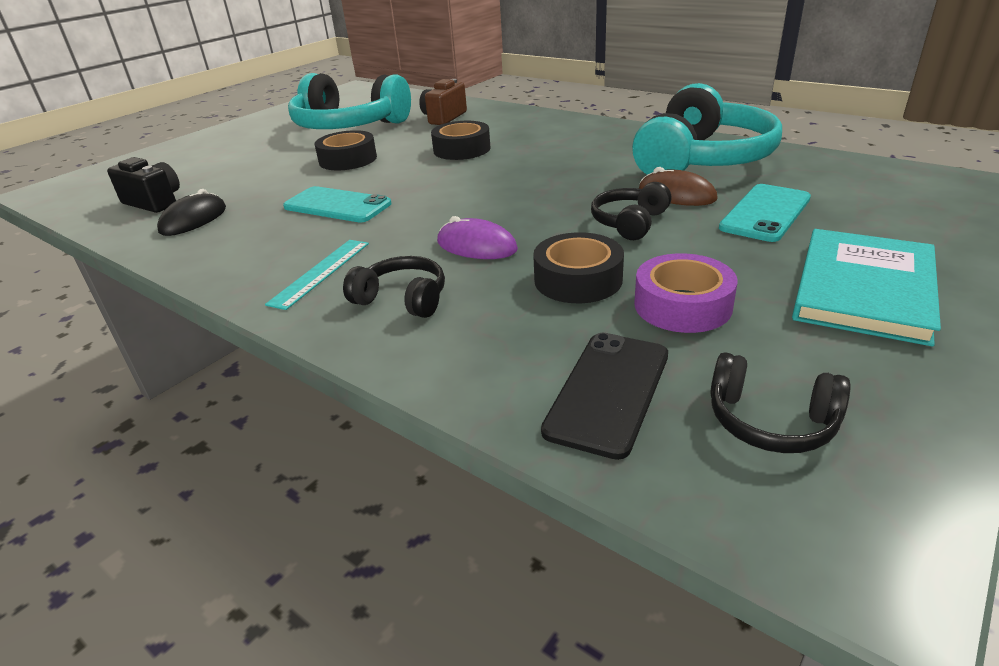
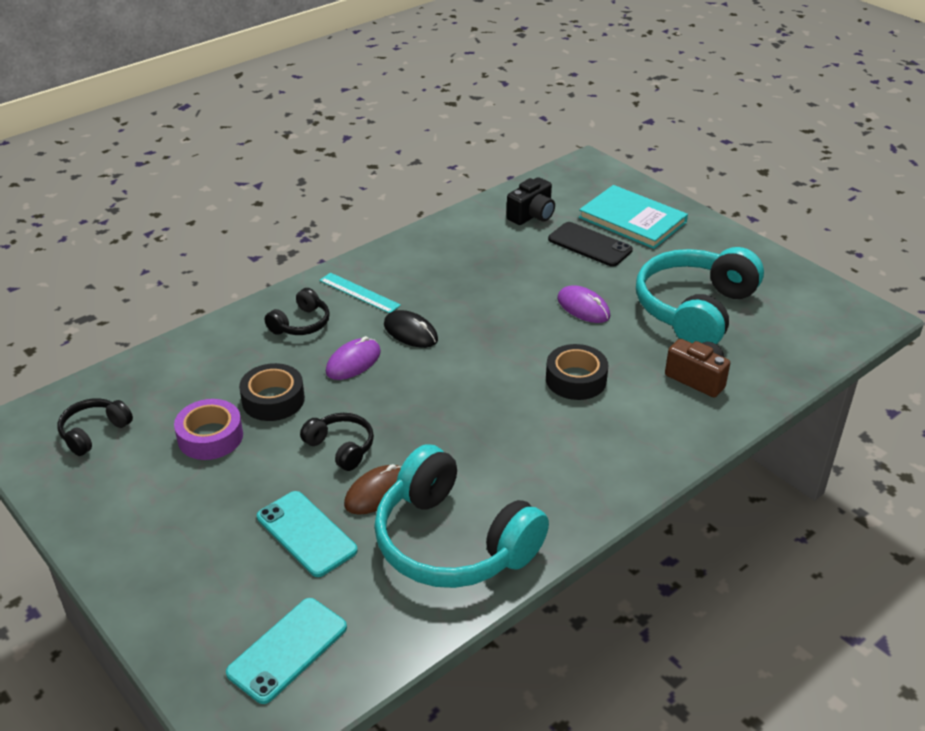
camera: 100 degrees right, 5 degrees up
(193, 220) = (484, 236): black mouse -> black mouse (410, 332)
(337, 205) = (471, 300): turquoise phone -> turquoise phone (287, 650)
(348, 159) = (583, 307): black tape -> purple mouse
(608, 392) = (156, 385): black phone -> black phone (589, 245)
(864, 289) = (166, 530): turquoise book -> turquoise book (632, 220)

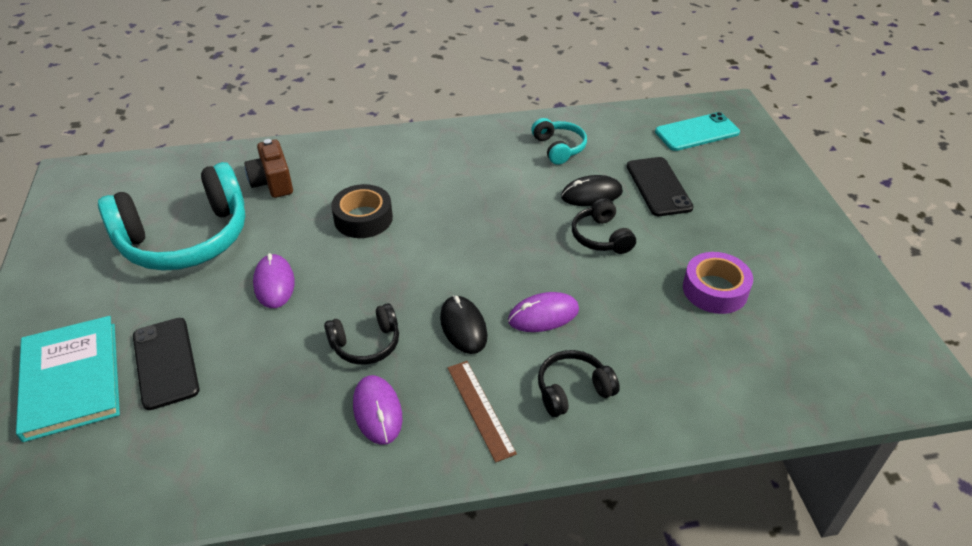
camera: 150 degrees left, 5 degrees up
(94, 432) = (833, 339): black headphones -> black headphones (366, 344)
(273, 399) = (642, 305): black tape -> none
(306, 533) = (658, 187): turquoise phone -> black phone
(359, 293) = (480, 409): turquoise ruler -> brown ruler
(377, 492) = (591, 194): brown mouse -> black mouse
(426, 270) = (377, 411): none -> purple mouse
(452, 542) = (559, 148): turquoise headphones -> turquoise headphones, size x0.47
(532, 215) = (164, 449): black camera -> none

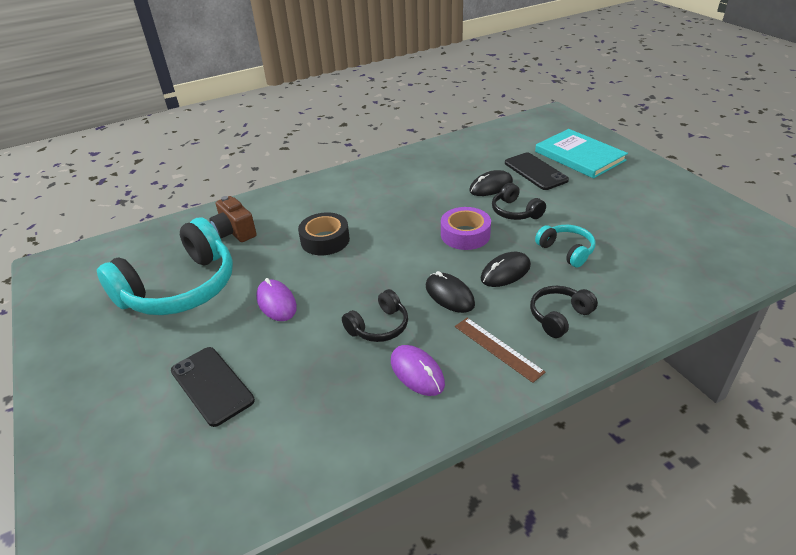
camera: 15 degrees left, 5 degrees down
(71, 379) = (129, 422): turquoise book -> turquoise book (579, 156)
(543, 315) = (505, 272): purple mouse -> black mouse
(559, 148) = (448, 162): turquoise headphones -> turquoise headphones (566, 251)
(697, 132) = (540, 133): turquoise phone -> none
(715, 290) = (616, 226): purple tape -> purple tape (465, 235)

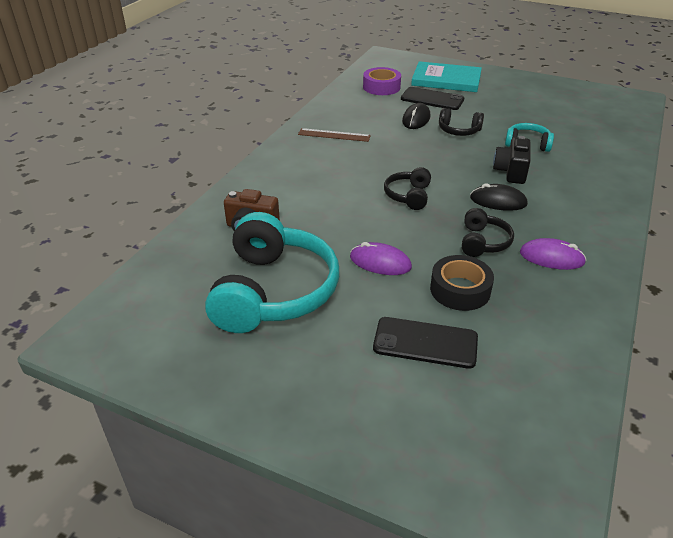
camera: 40 degrees left, 0 degrees up
(325, 240) = (346, 202): black tape -> black tape (460, 290)
(465, 235) = (448, 158): purple tape -> purple tape (381, 87)
(497, 348) = (576, 220): brown ruler -> brown ruler (334, 135)
(505, 272) = (511, 172): black mouse -> black camera
(559, 316) = (581, 185): black headphones -> black headphones (408, 196)

